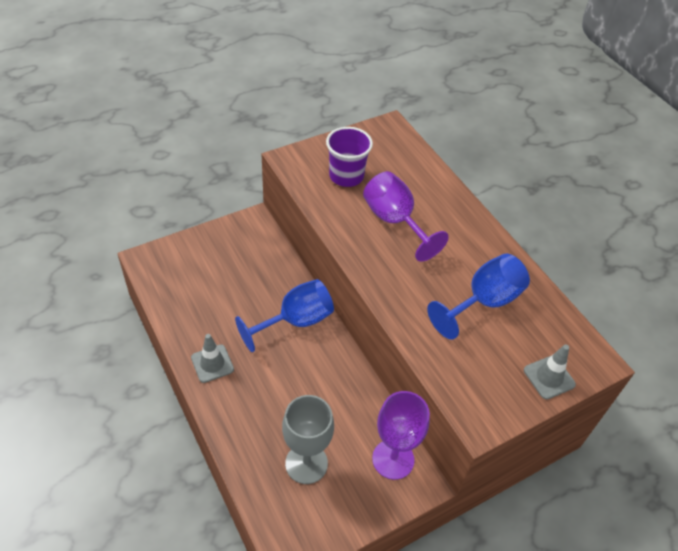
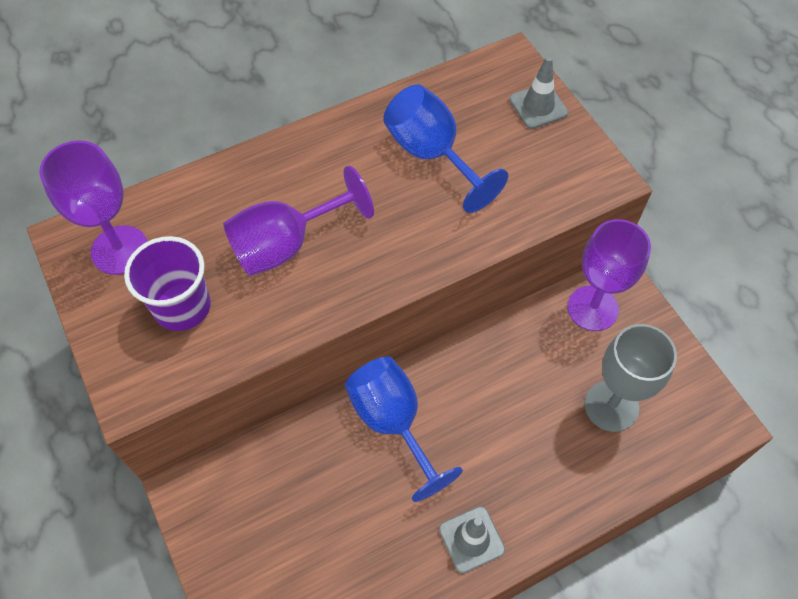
camera: 85 degrees left, 10 degrees up
(384, 147) = (120, 250): none -> purple goblet

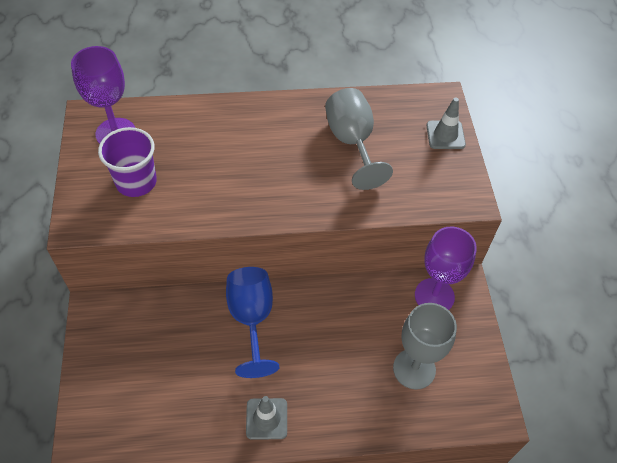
camera: 20 degrees right, 5 degrees down
(286, 244) = (223, 166): purple goblet -> none
(432, 155) = (352, 143): blue goblet -> grey goblet

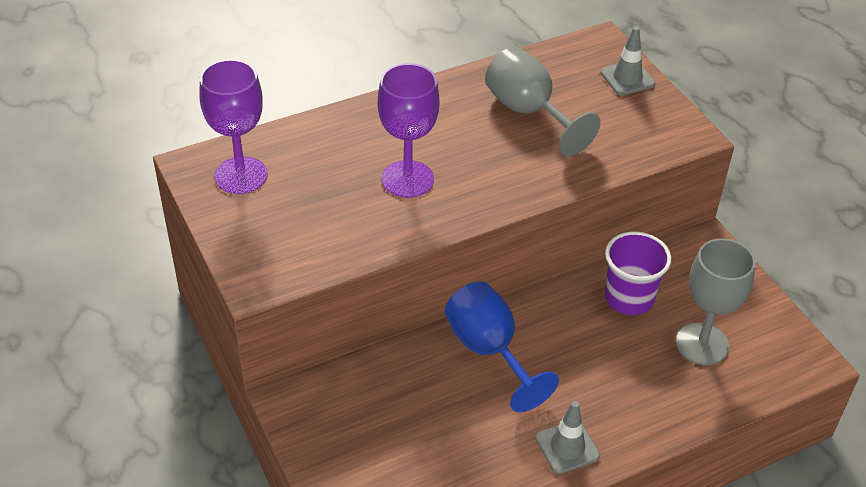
camera: 20 degrees left, 10 degrees down
(136, 182) = (300, 220): purple cup -> purple cup (629, 298)
(434, 296) = (683, 264): purple goblet -> purple goblet (407, 179)

